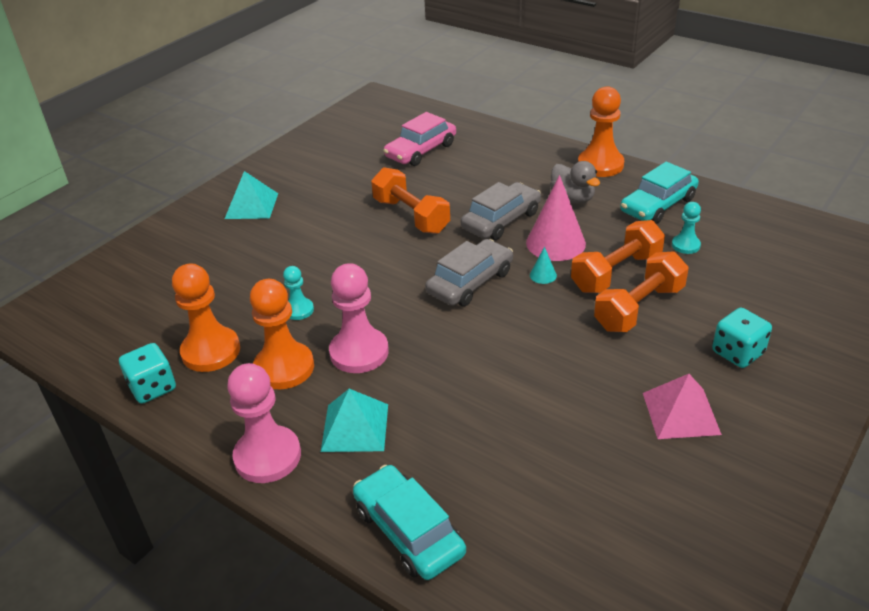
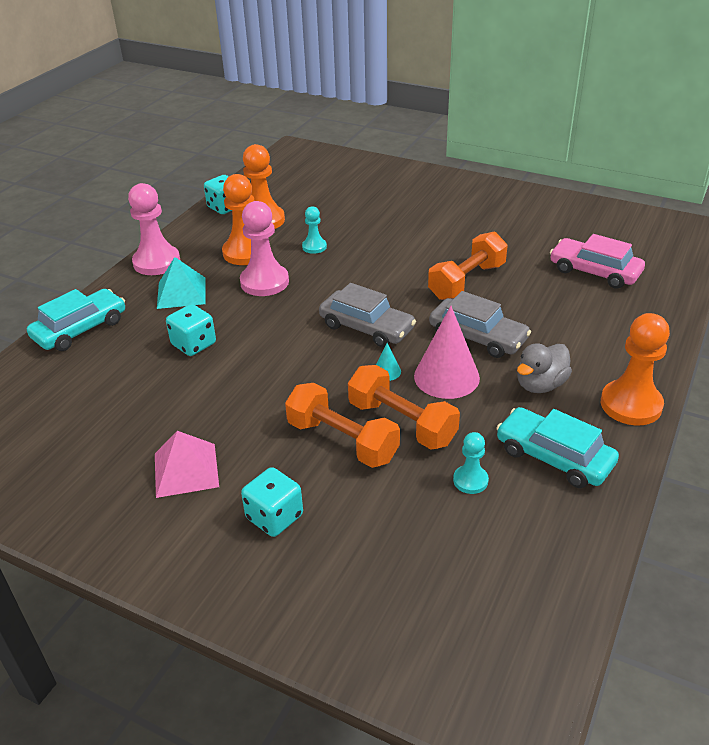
camera: 80 degrees right, 0 degrees up
(251, 206) = (454, 199): turquoise pyramid -> none
(470, 412) = (194, 344): none -> turquoise dice

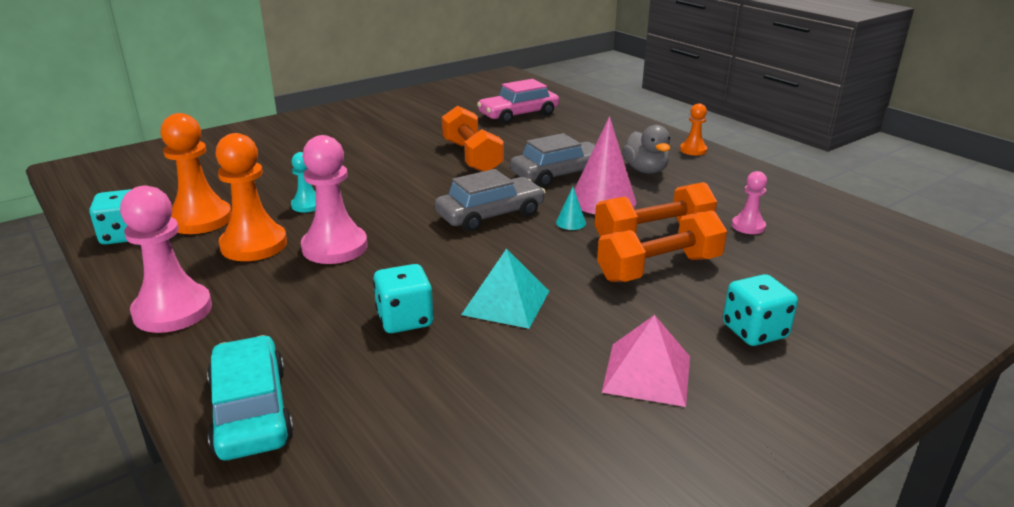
camera: 65 degrees left, 10 degrees down
(181, 293) = (277, 306): turquoise pyramid -> turquoise pyramid (506, 302)
(470, 480) = (748, 226): turquoise pawn -> pink pawn
(554, 457) = (736, 189): turquoise car -> none
(631, 404) = (693, 150): orange pawn -> orange pawn, size x0.53

